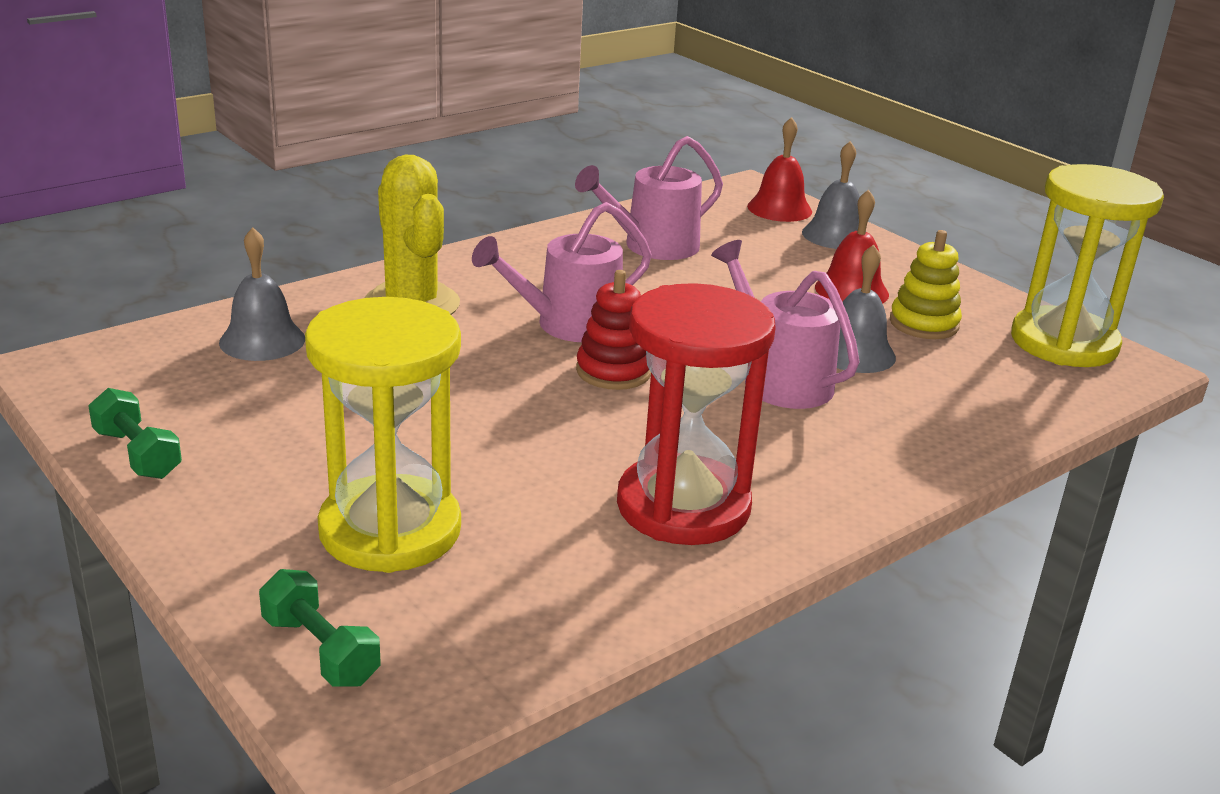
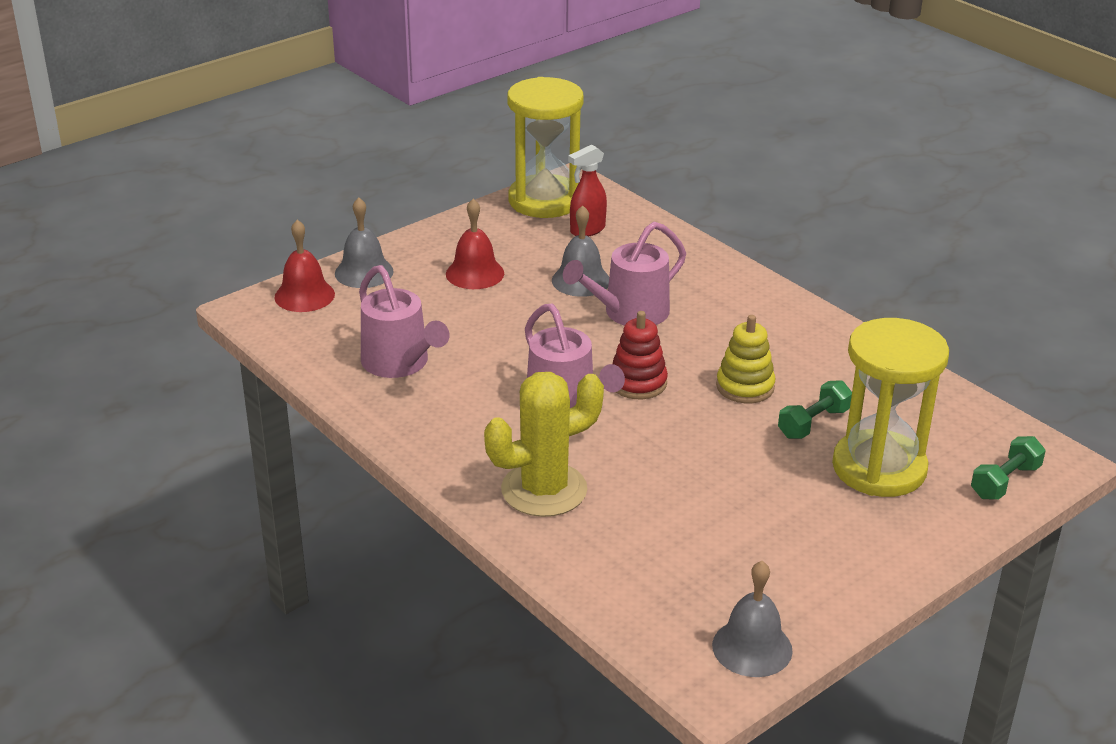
camera: 90 degrees left, 5 degrees up
(138, 454) = (834, 601): green dumbbell -> green dumbbell (813, 423)
(262, 340) = (634, 567): grey bell -> grey bell (752, 647)
(683, 506) = (805, 356): red hourglass -> none
(923, 324) = (527, 249): yellow stacking toy -> yellow stacking toy (745, 387)
(994, 366) = (587, 230): none -> red spray bottle

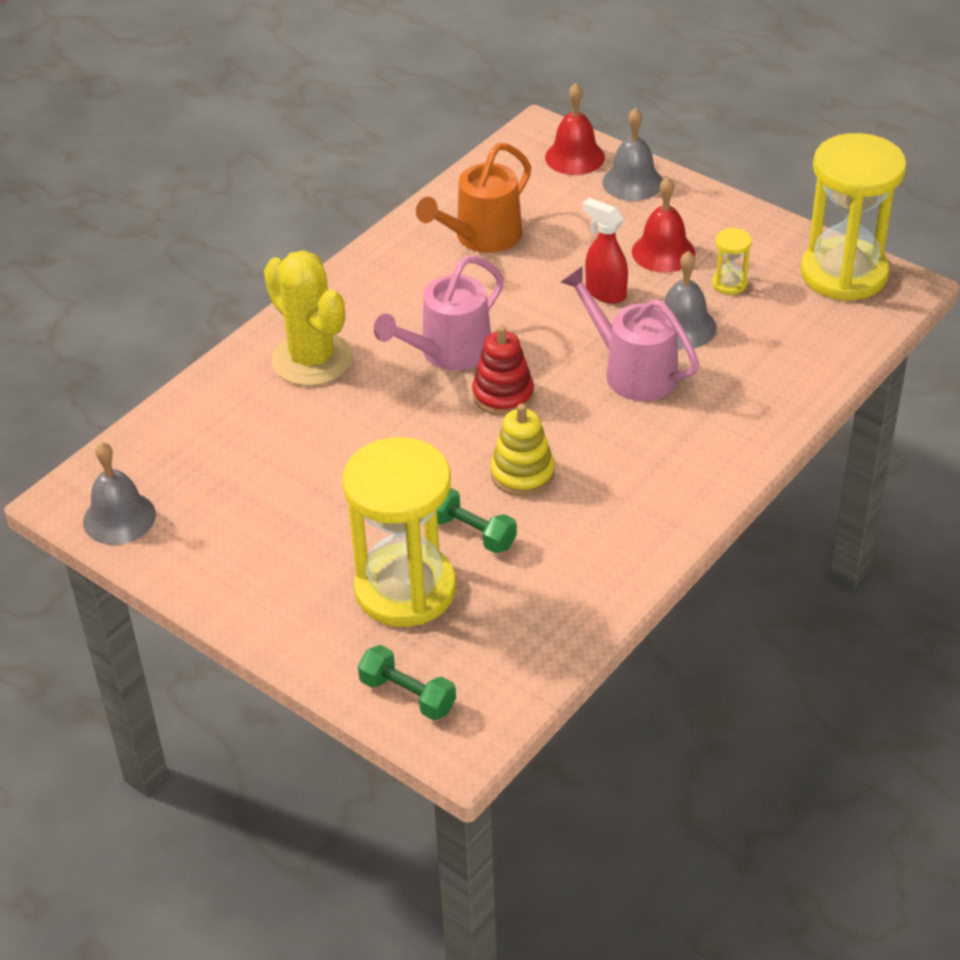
camera: 80 degrees right, 10 degrees up
(400, 363) = (482, 237): pink watering can -> orange watering can
(533, 250) = (729, 284): none -> yellow hourglass
(587, 230) = (793, 315): red spray bottle -> red spray bottle (605, 293)

